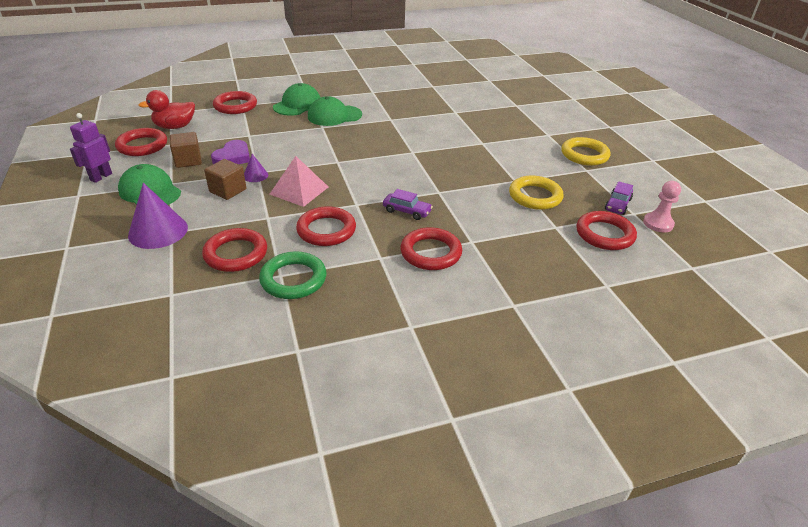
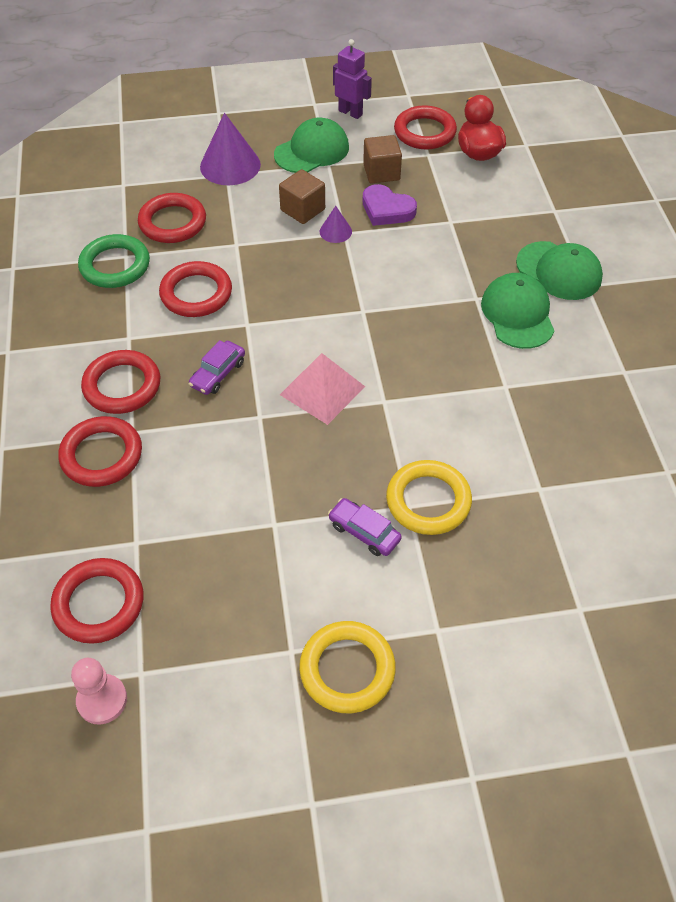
camera: 100 degrees right, 15 degrees up
(235, 106) = (549, 204): red ring -> red ring (101, 455)
(299, 190) = (291, 271): pink pyramid -> pink pyramid (322, 390)
(535, 196) = (222, 539): yellow ring -> yellow ring (428, 501)
(617, 204) = (170, 658): purple car -> purple car (364, 532)

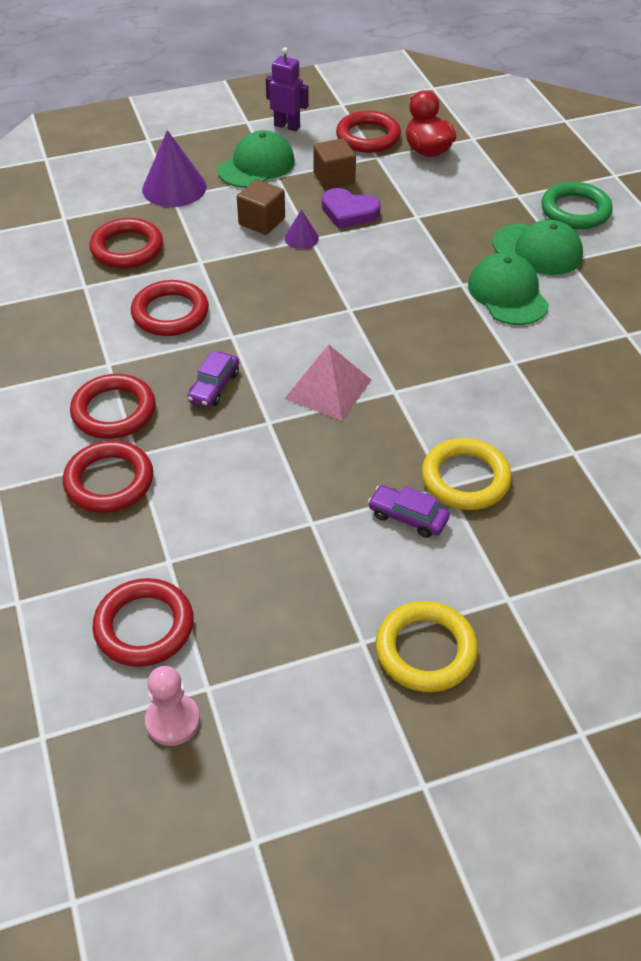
camera: 10 degrees left, 5 degrees down
(115, 265) = (75, 296): green ring -> green ring (575, 211)

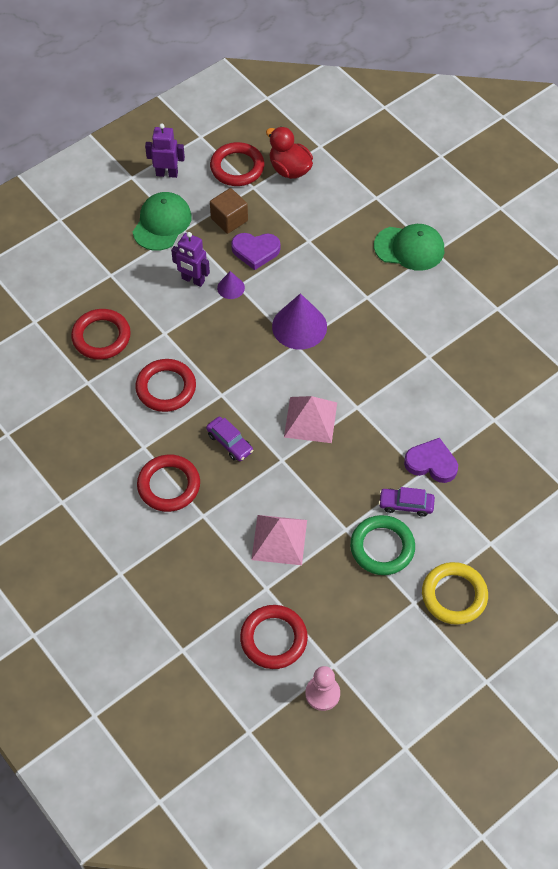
camera: 20 degrees left, 10 degrees up
(109, 481) = (195, 542): red ring -> none
(174, 188) = (107, 265): purple cone -> purple cone (299, 326)
(214, 387) = (229, 443): purple car -> purple car turned 45 degrees counterclockwise
(217, 509) = (279, 539): none -> pink pyramid
(262, 221) = (193, 280): brown cube -> purple robot
(465, 479) = (431, 463): yellow ring -> purple heart
(508, 294) = (403, 296): green cap -> none
(575, 211) = (423, 201): green ring -> green ring (382, 547)

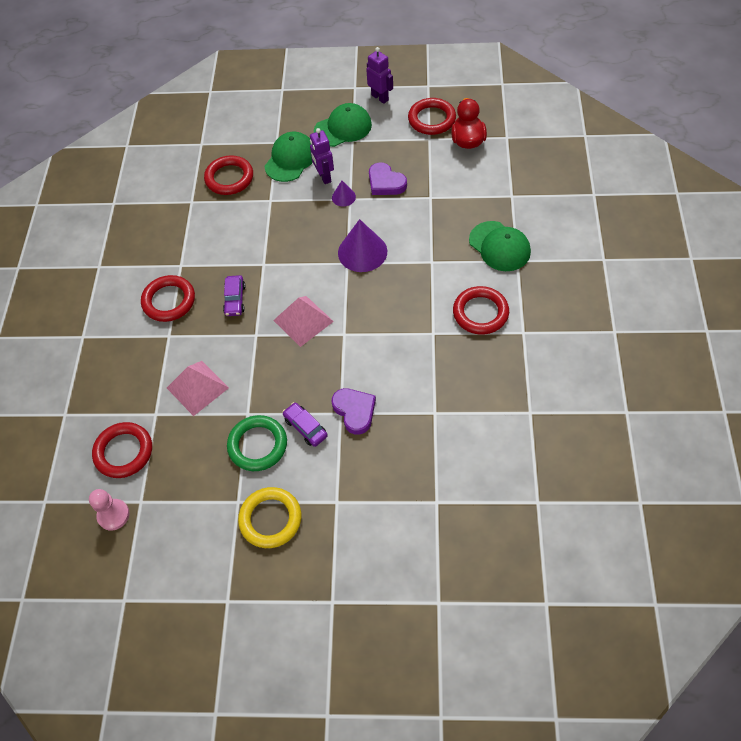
camera: 45 degrees right, 0 degrees up
(142, 283) = (290, 159): none -> green cap
(166, 388) = (233, 236): red ring -> red ring (480, 313)
(229, 219) = (390, 151): brown cube -> none

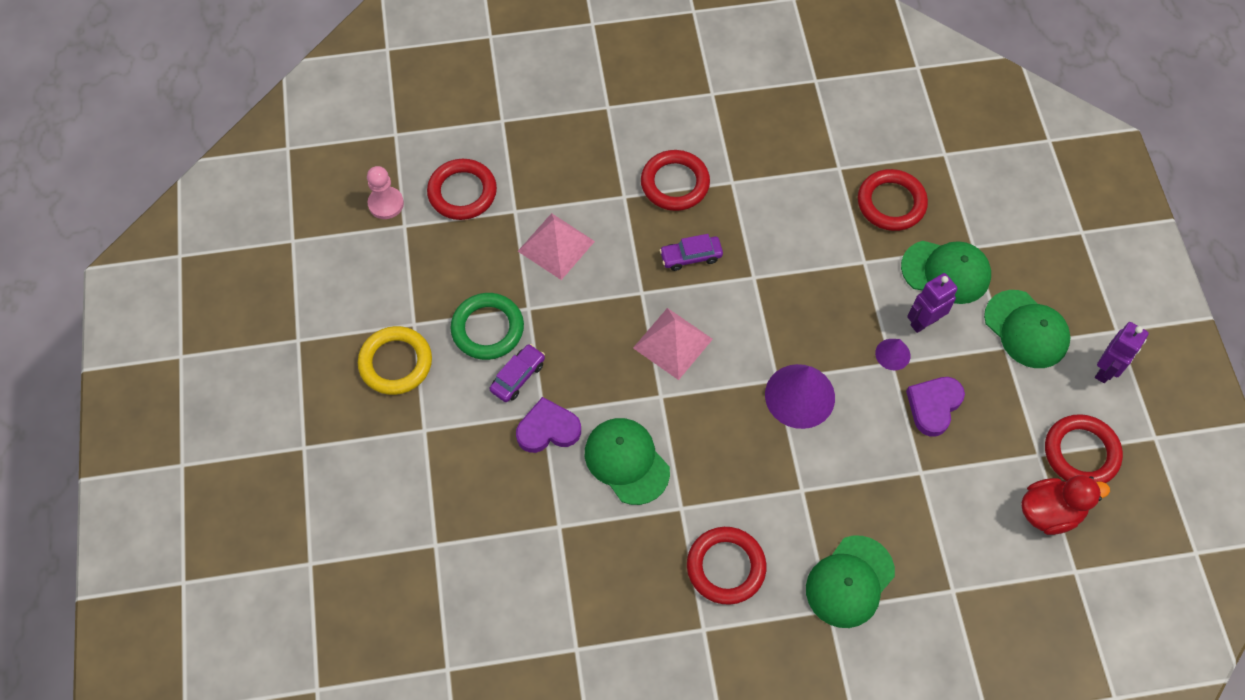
camera: 75 degrees right, 5 degrees up
(354, 411) = (548, 429): purple heart -> purple heart turned 150 degrees counterclockwise
(391, 362) = (626, 461): none -> green cap

